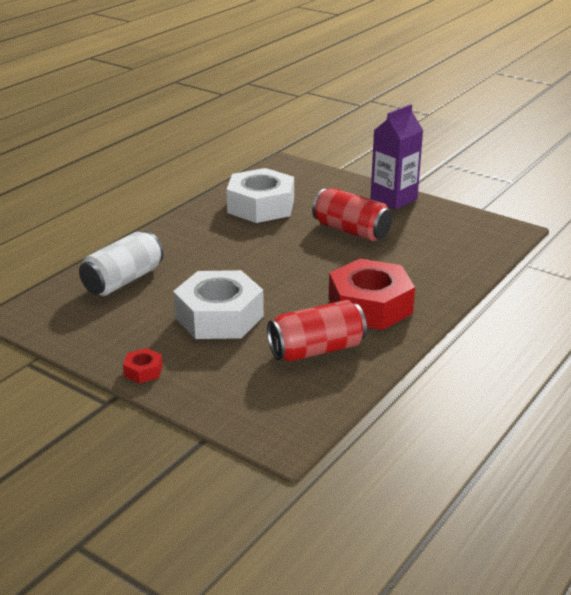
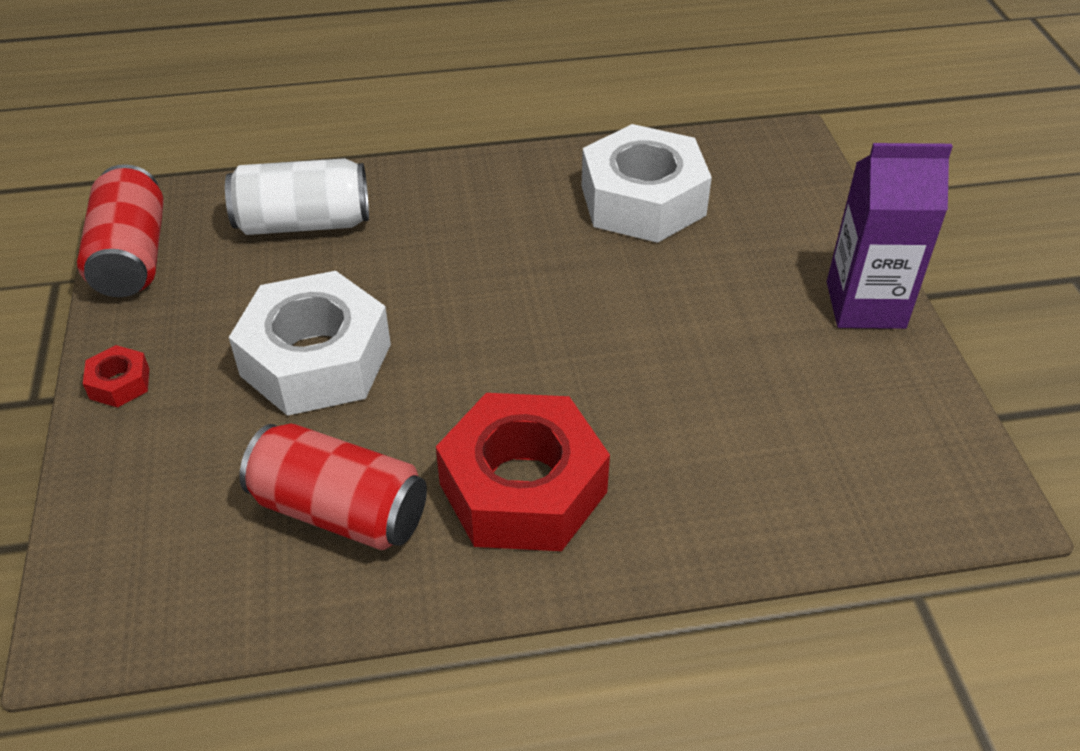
camera: 45 degrees right, 15 degrees up
(351, 231) = (705, 325): red can -> red can (131, 257)

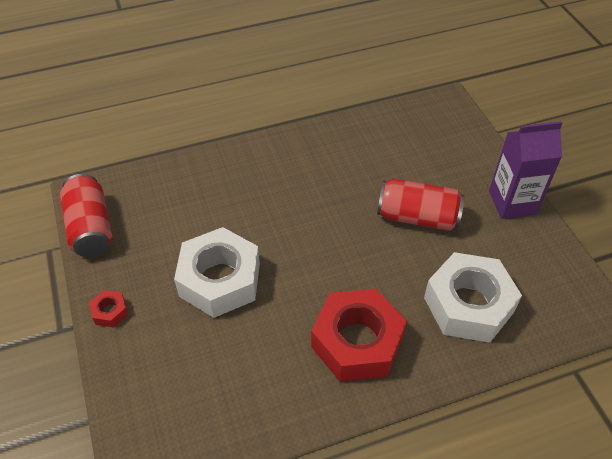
camera: 10 degrees left, 5 degrees up
(303, 223) = (186, 192): white can -> none
(340, 510) = (260, 372): red can -> red can (417, 217)
(643, 200) = (377, 152): white nut -> white nut (468, 305)

